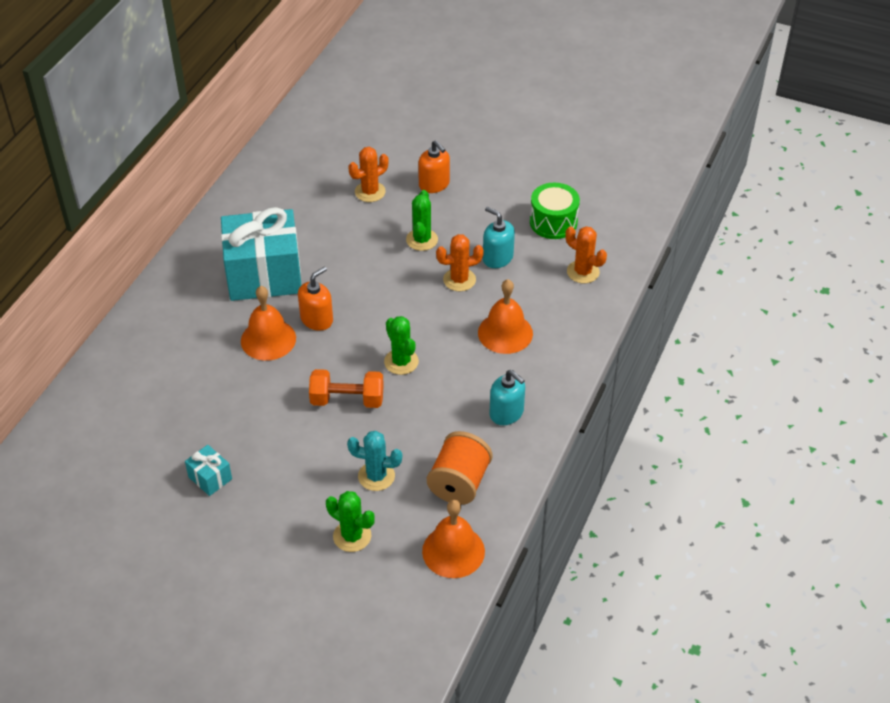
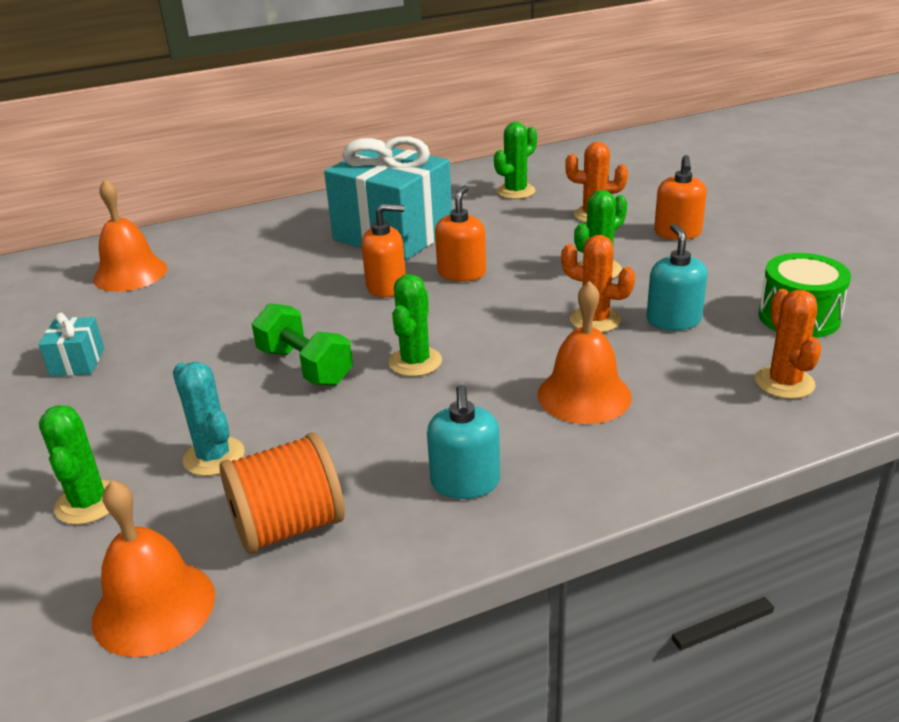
camera: 45 degrees right, 15 degrees down
(268, 339) = (316, 281): orange bell -> orange bell (130, 273)
(295, 193) = (515, 191): none -> green cactus
(347, 400) = (305, 366): orange dumbbell -> green dumbbell
(348, 284) = (461, 273): none -> orange soap dispenser

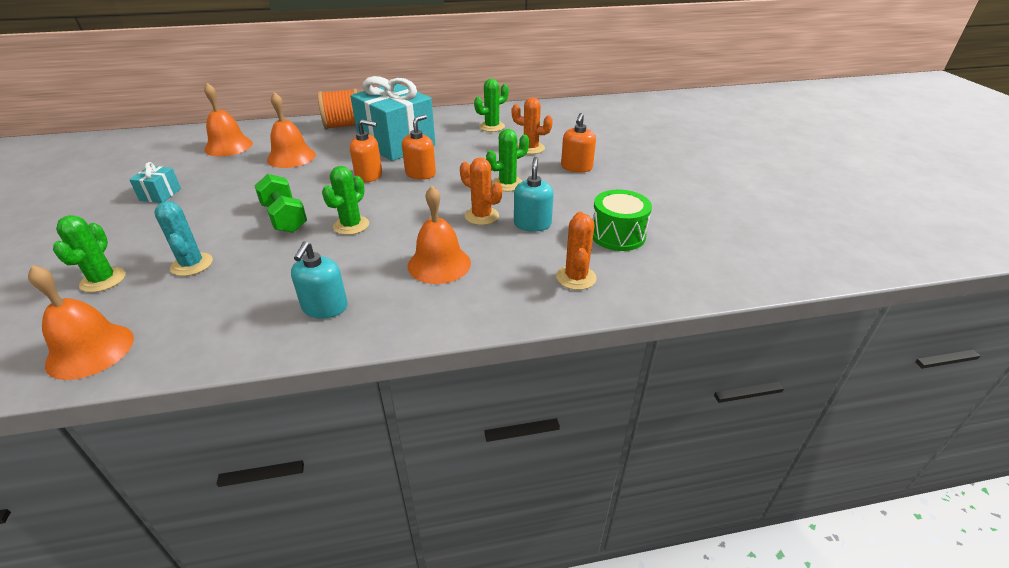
camera: 10 degrees right, 5 degrees up
(245, 276) = (291, 157): none -> orange bell
(288, 526) = (201, 315): orange spool -> orange spool (344, 126)

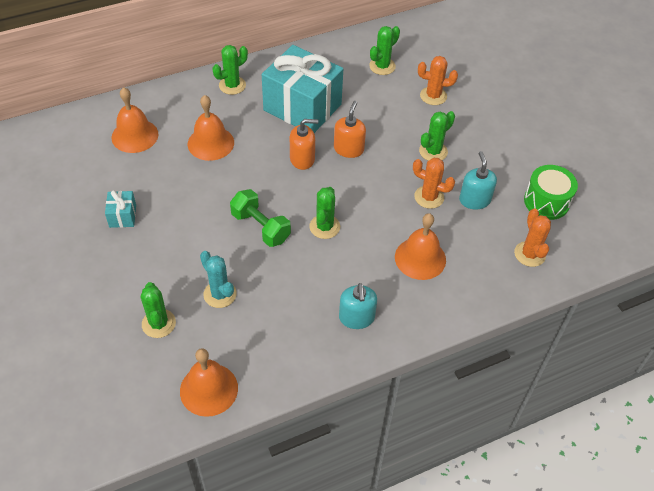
camera: 15 degrees left, 15 degrees up
(344, 126) = (232, 85): orange spool -> green cactus
(576, 167) = (485, 118): orange soap dispenser -> none

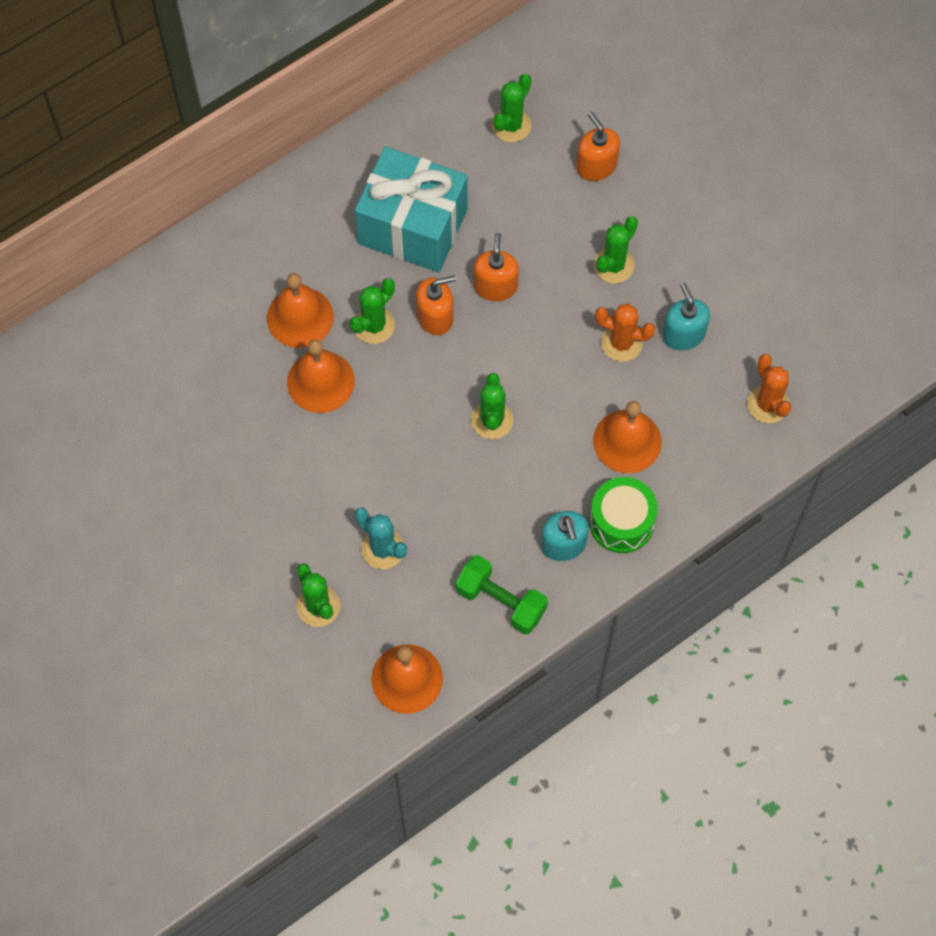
camera: 10 degrees left, 15 degrees up
(122, 216) = (218, 461): turquoise gift -> none
(135, 135) = (189, 327): orange bell -> orange bell (320, 381)
(232, 85) = (300, 208): green cactus -> green cactus (374, 325)
(260, 227) = (407, 439): green dumbbell -> green dumbbell (501, 601)
(433, 96) = (596, 166): orange cactus -> orange soap dispenser
(546, 201) = (780, 316): green drum -> green drum (621, 522)

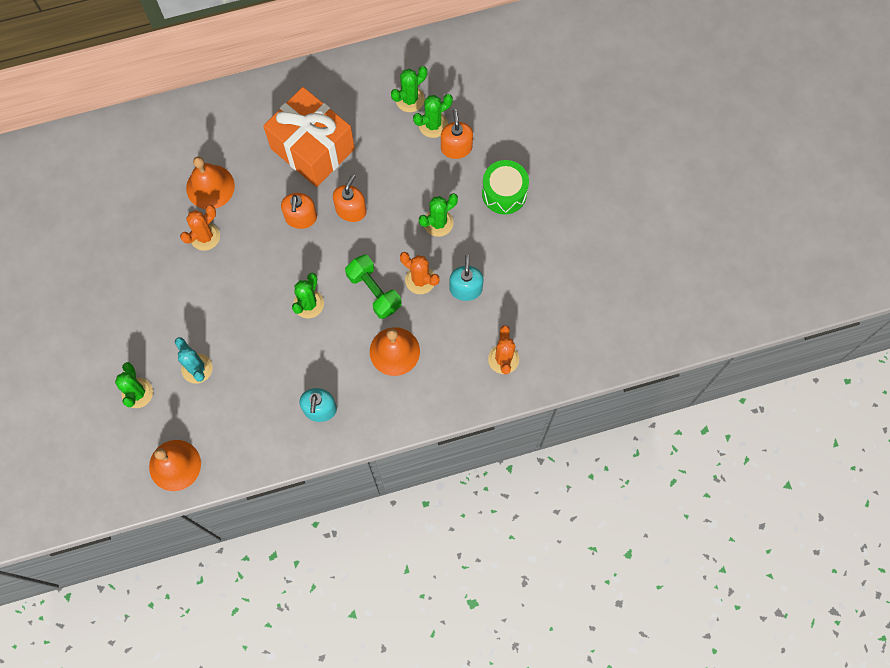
camera: 20 degrees right, 5 degrees up
(320, 381) = (205, 236): orange bell -> orange cactus
(374, 325) = (257, 209): green cactus -> green cactus (433, 124)
(412, 227) = (312, 149): turquoise gift -> orange gift
(435, 317) = (301, 217): orange soap dispenser -> orange soap dispenser turned 90 degrees clockwise
(501, 601) = (260, 434): green dumbbell -> green dumbbell (374, 291)
(621, 522) = (366, 407): green drum -> green drum (504, 193)

